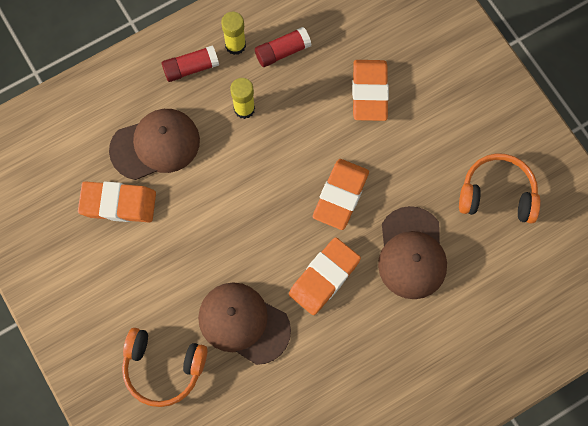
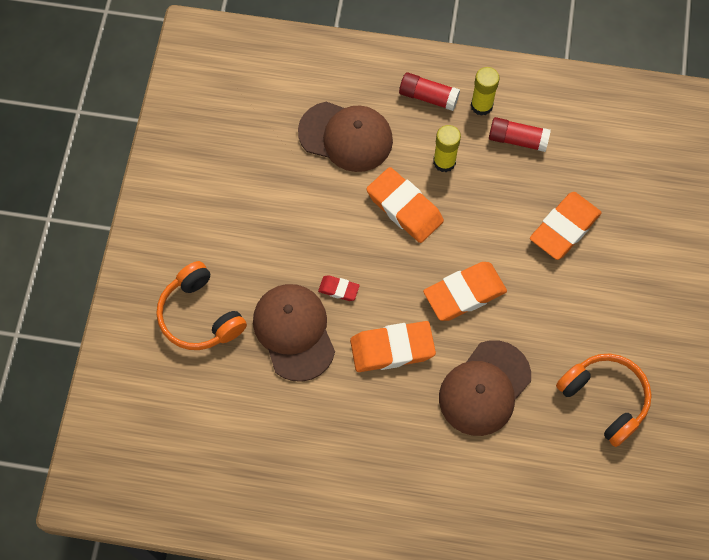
camera: 40 degrees right, 5 degrees down
(118, 204) = (276, 160): orange eraser -> orange eraser (404, 208)
(249, 265) = (338, 289): none -> red eraser

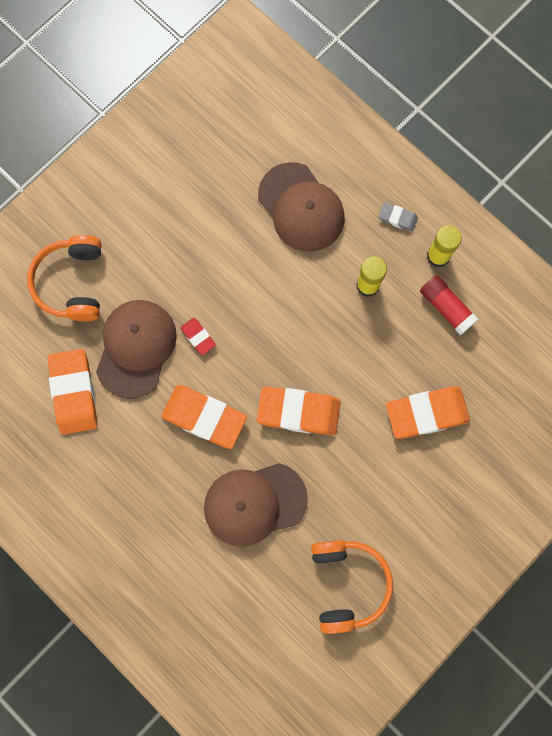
camera: 35 degrees right, 10 degrees up
(404, 208) = (304, 303): orange eraser -> orange eraser (74, 393)
(428, 97) = (397, 218): red glue stick -> grey eraser

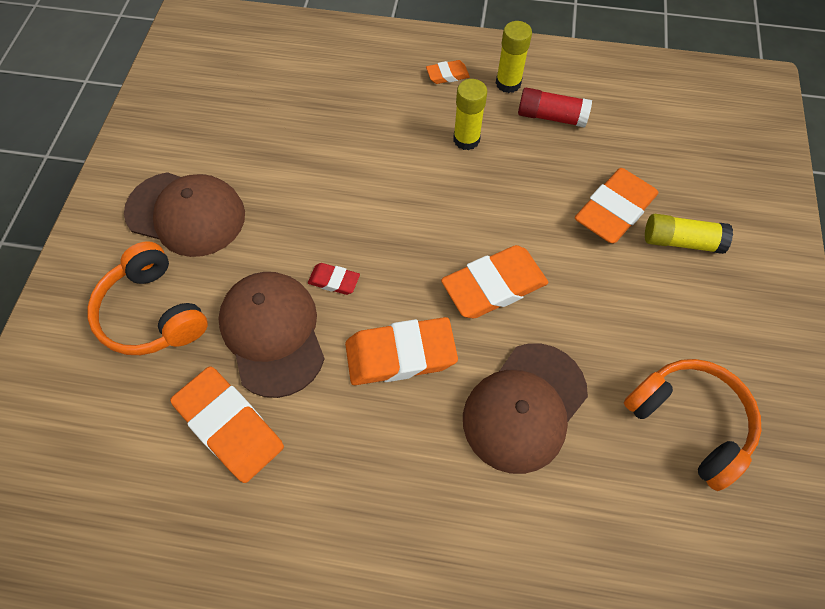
camera: 35 degrees left, 15 degrees down
(301, 207) = (352, 114): brown cap -> brown cap (186, 214)
(397, 218) = (447, 75): grey eraser -> orange eraser
(452, 468) = (681, 241): none -> yellow glue stick

